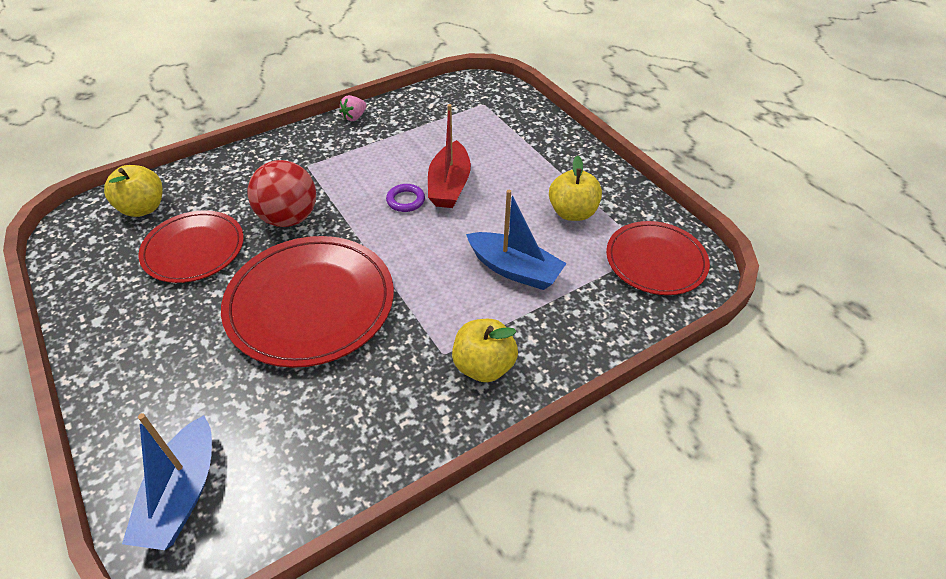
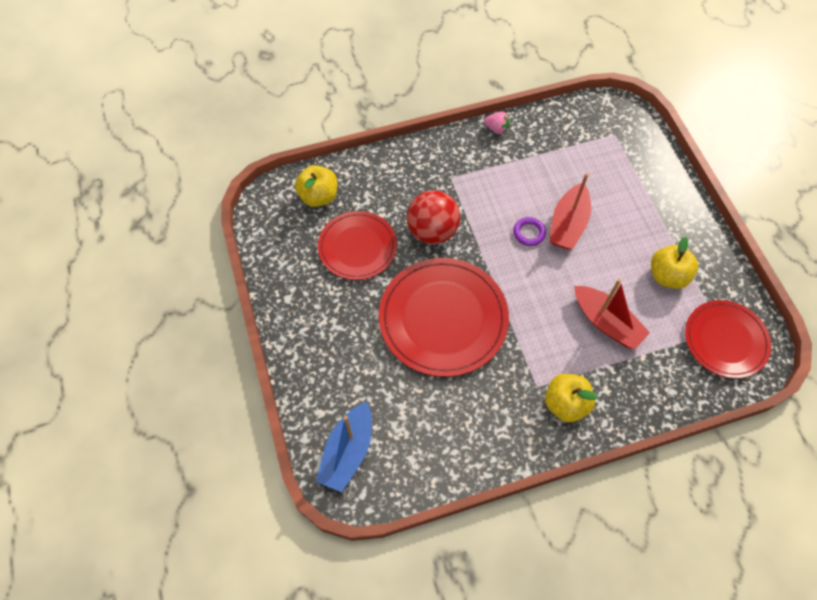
camera: 15 degrees right, 15 degrees up
(354, 117) = (496, 129): pink strawberry -> pink strawberry turned 120 degrees counterclockwise
(514, 269) = (606, 322): blue boat -> red boat

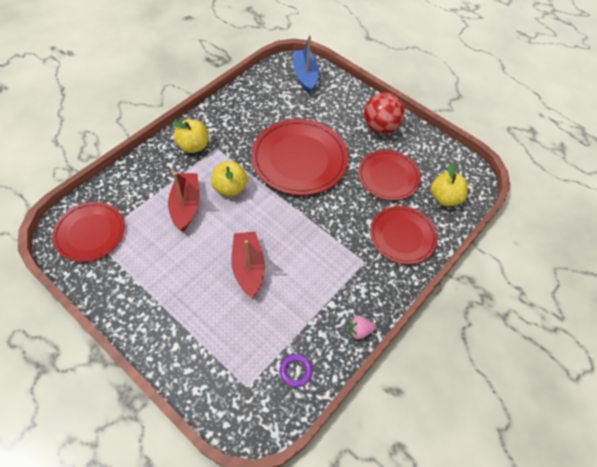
camera: 145 degrees right, 5 degrees down
(395, 182) = (402, 236): none -> red plate
(432, 231) = (347, 212): red ball -> red ball (380, 127)
(529, 233) = (275, 245): purple ring -> purple ring (295, 371)
(606, 322) = (186, 205): red boat -> red boat turned 75 degrees clockwise
(667, 276) = (149, 262): yellow apple -> yellow apple (230, 188)

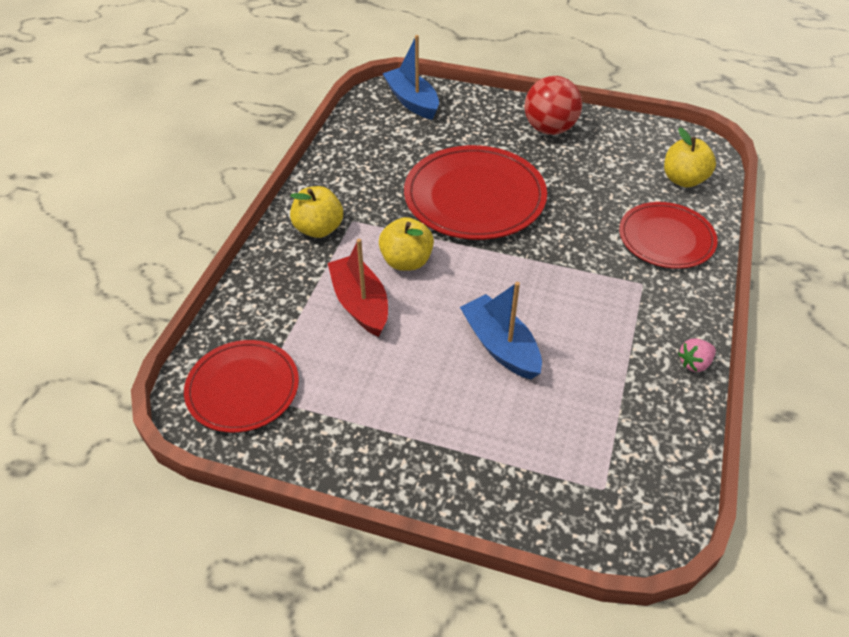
camera: 20 degrees left, 10 degrees down
(248, 267) = (500, 346): red boat -> blue boat
(295, 371) = (652, 443): purple ring -> none
(388, 177) = (600, 179): red plate -> none

